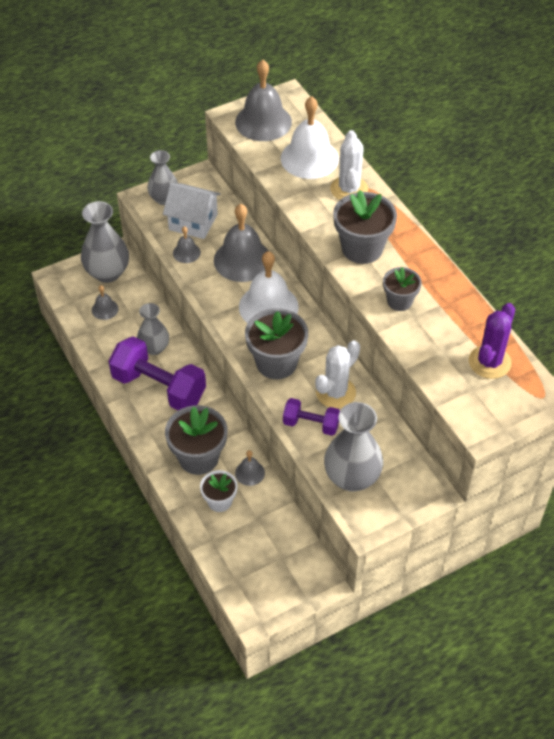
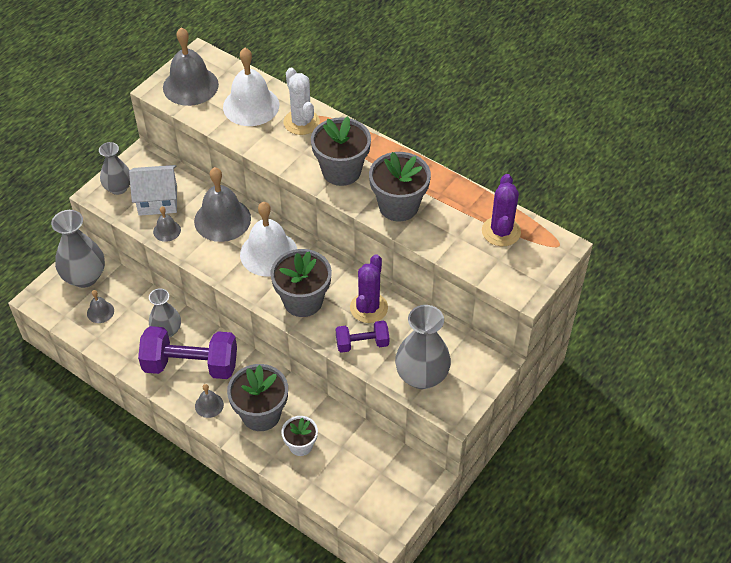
camera: 25 degrees left, 0 degrees up
(250, 473) = (314, 409): grey bell -> grey bell (209, 405)
(335, 392) = (368, 308): white cactus -> purple cactus
(399, 301) = (398, 206): grey flower pot -> grey flower pot, size x1.69

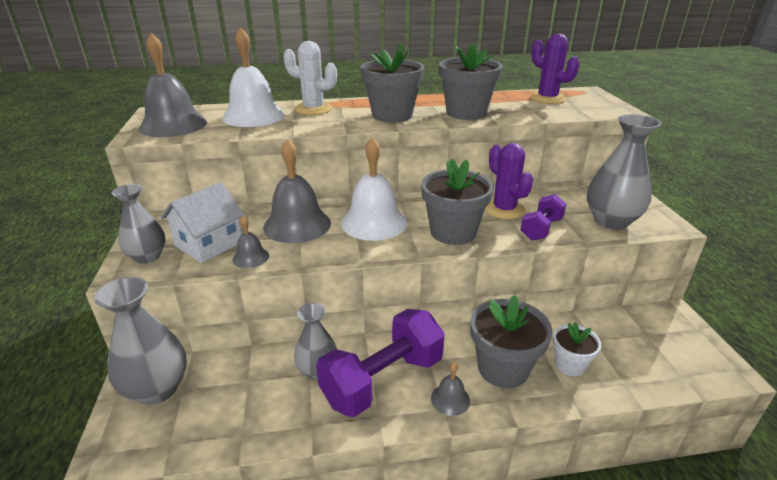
camera: 45 degrees left, 20 degrees down
(100, 312) = (217, 407): grey bell -> none

